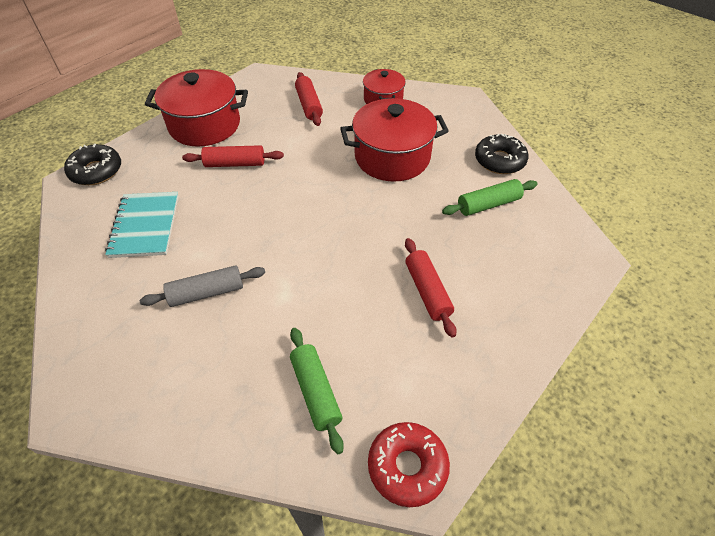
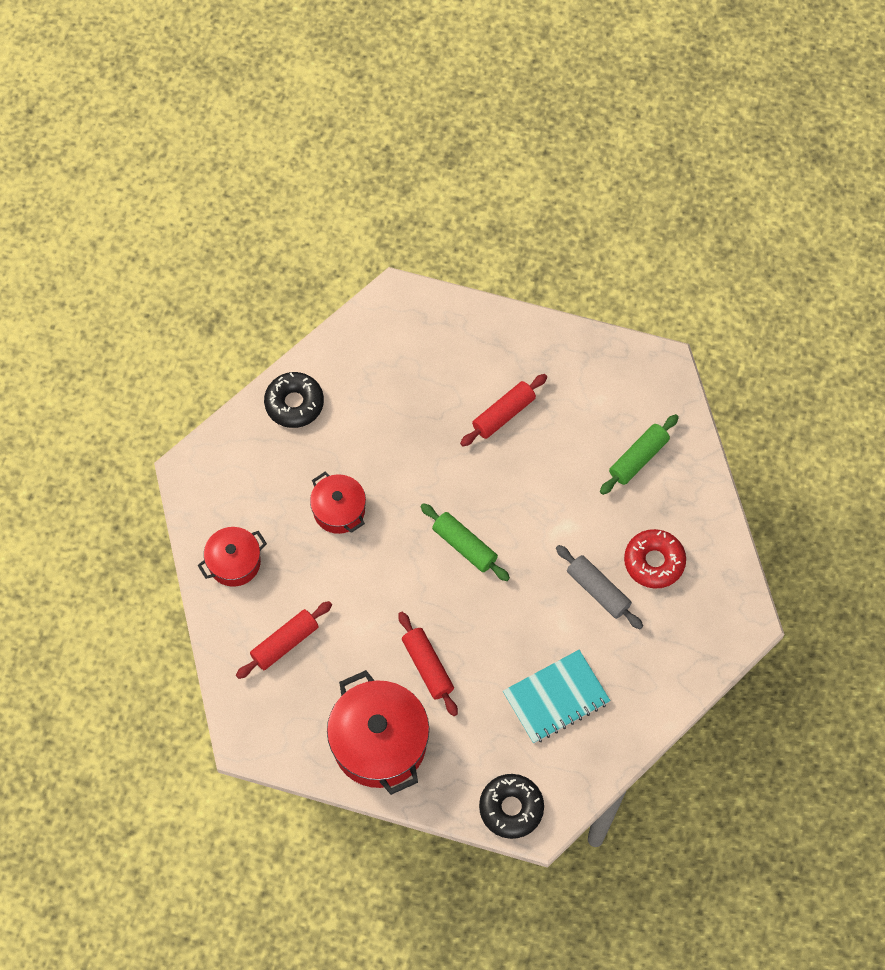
camera: 115 degrees left, 15 degrees up
(392, 157) = (339, 510): red pot -> red pot, size x0.58
(407, 466) = (658, 377): red donut -> red donut (654, 562)
(488, 204) = (369, 396): green rolling pin -> green rolling pin (464, 546)

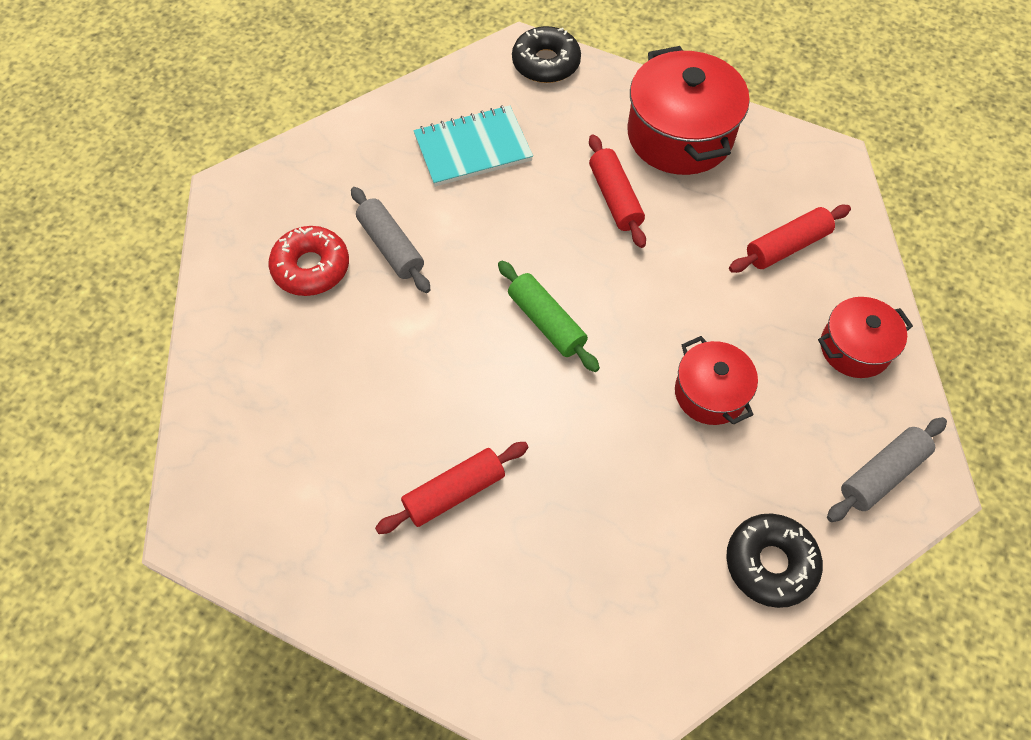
camera: 170 degrees left, 5 degrees down
(220, 472) = (882, 474): none -> grey rolling pin
(638, 458) = (283, 397): green rolling pin -> none

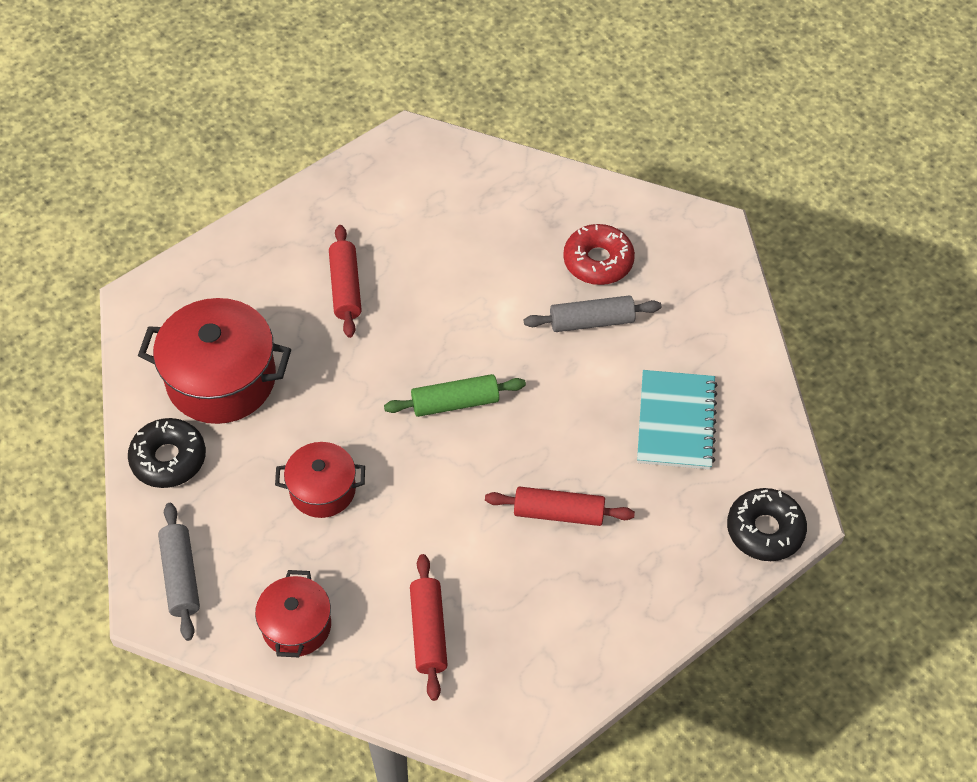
camera: 115 degrees right, 5 degrees down
(680, 135) = (608, 608): red pot -> red pot (221, 379)

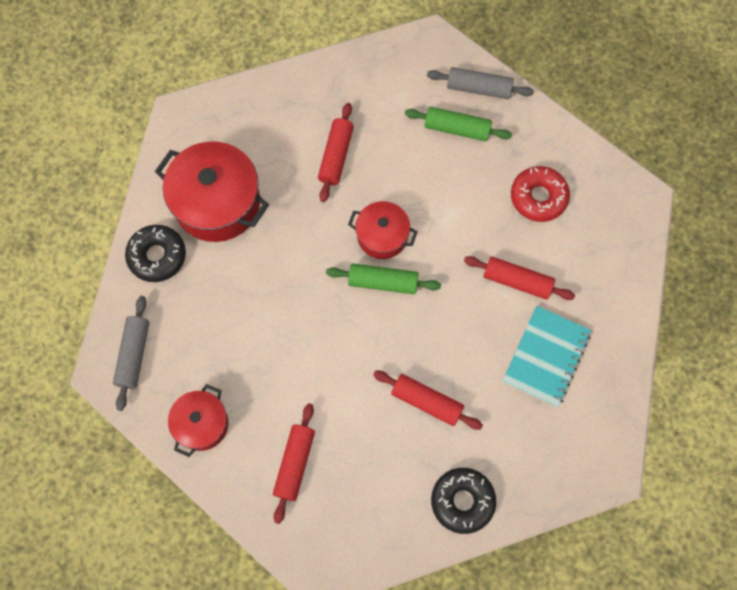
camera: 20 degrees right, 15 degrees up
(322, 490) = (259, 321): red pot -> red pot (382, 236)
(476, 219) = (457, 129): none -> green rolling pin
(591, 321) = (513, 248): grey rolling pin -> grey rolling pin (478, 88)
(610, 354) = (517, 281): none -> red rolling pin
(765, 530) = (579, 473): black donut -> black donut (462, 501)

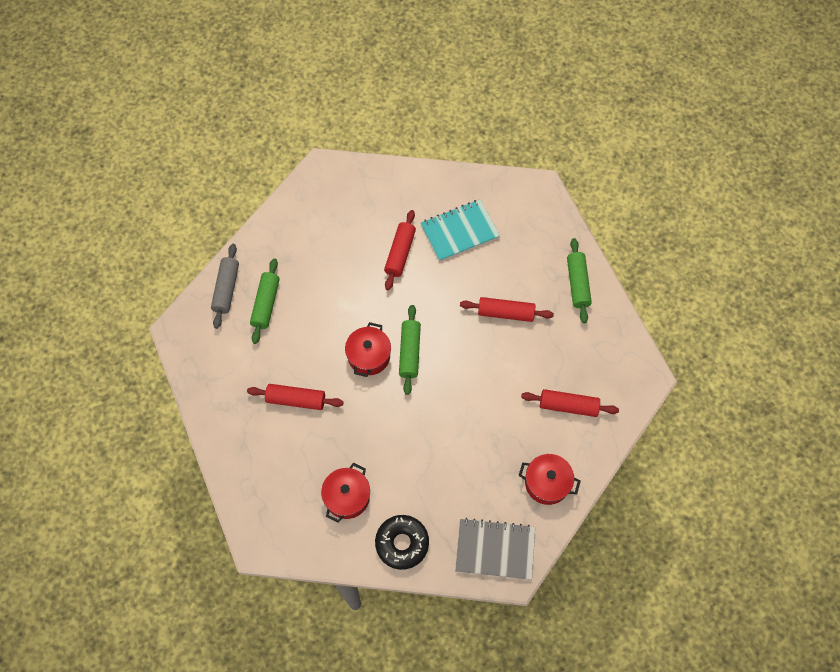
camera: 95 degrees left, 5 degrees down
(134, 355) = (495, 549): grey rolling pin -> grey notebook
(217, 203) = (347, 497): red pot -> red pot, size x0.58
(426, 402) = (505, 313): red rolling pin -> red rolling pin turned 75 degrees clockwise
(462, 501) = (577, 284): black donut -> green rolling pin
(538, 197) = (326, 240): red donut -> none
(546, 357) = (459, 231): turquoise notebook -> turquoise notebook turned 45 degrees counterclockwise

